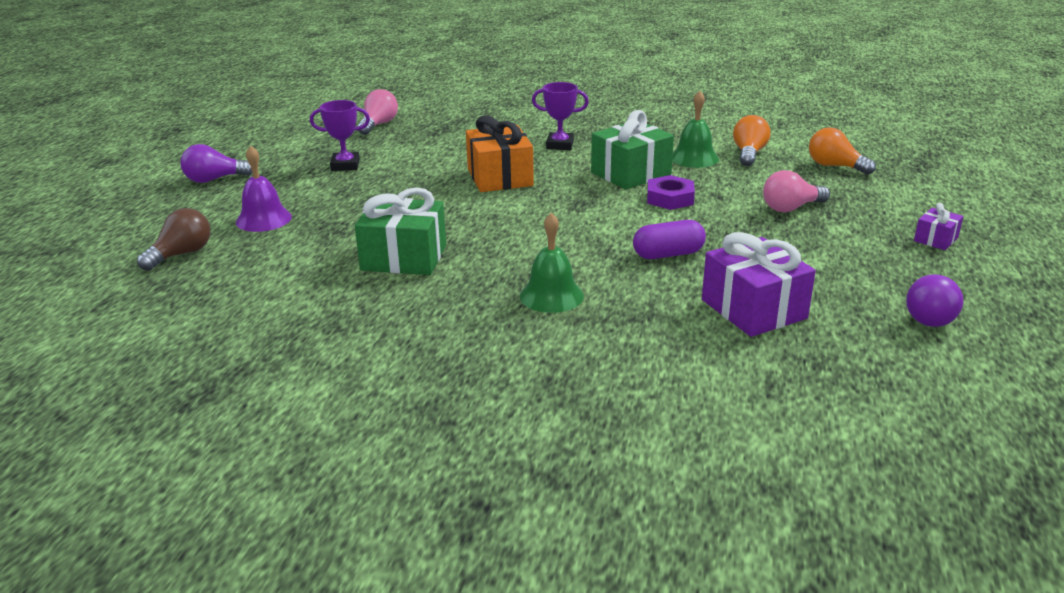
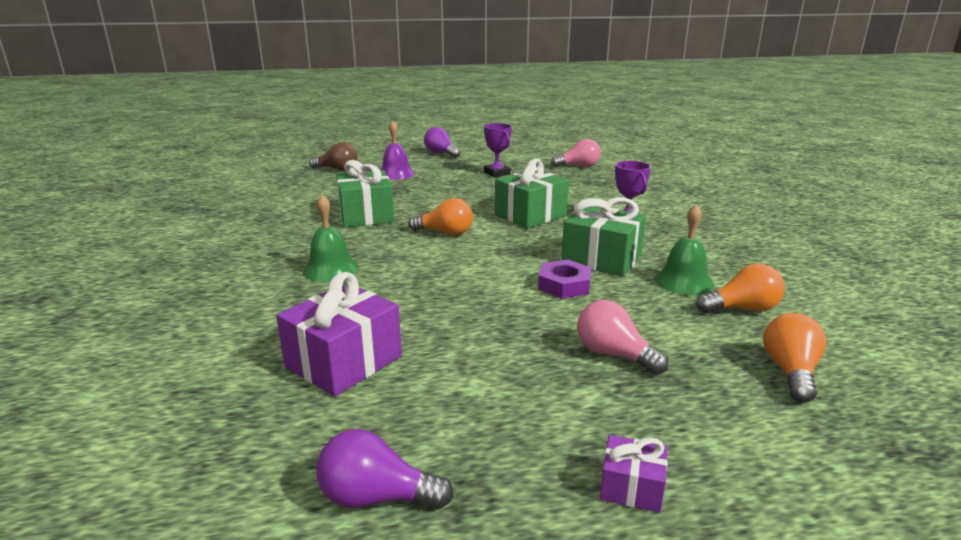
camera: 65 degrees right, 5 degrees down
(500, 177) = (530, 215): orange gift -> green gift
(506, 224) = (445, 233): none -> orange light bulb
(668, 254) = (437, 303): purple capsule -> none

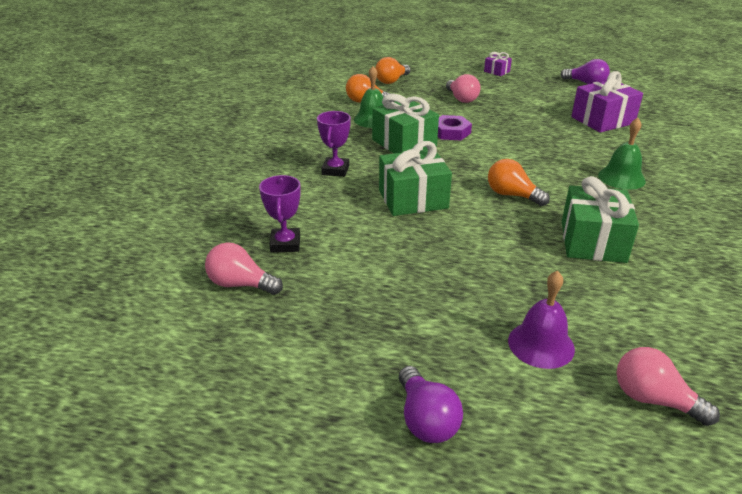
camera: 155 degrees left, 10 degrees up
(337, 169) = (653, 399): brown light bulb -> pink light bulb
(497, 173) = (378, 298): purple trophy -> purple trophy (285, 244)

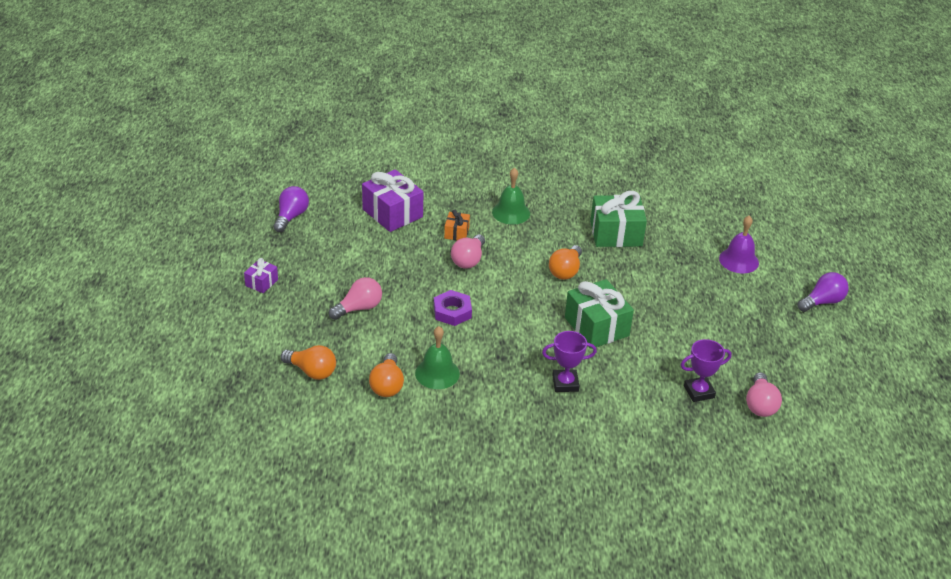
camera: 105 degrees left, 5 degrees up
(404, 143) = (489, 342): green gift -> none
(576, 145) = (456, 233): none -> orange gift
(653, 399) = (758, 224): pink light bulb -> pink light bulb (468, 260)

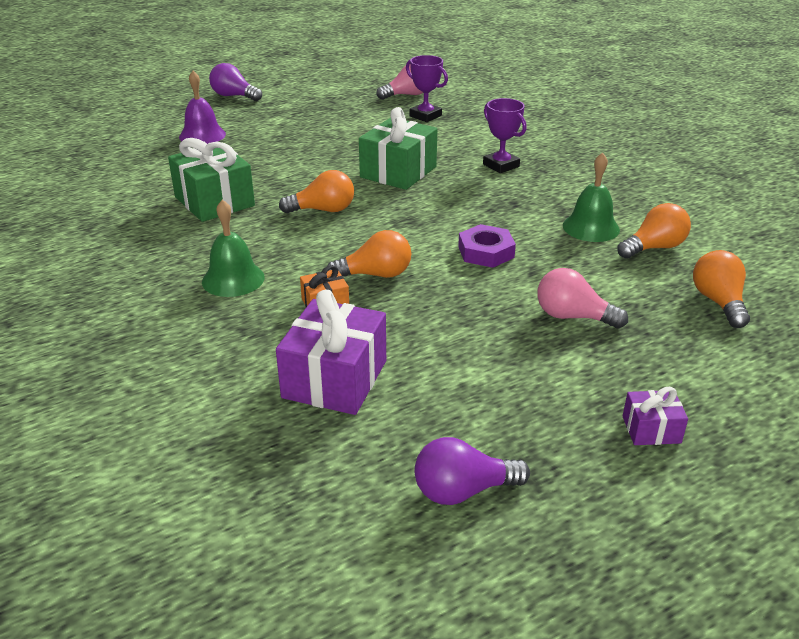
camera: 120 degrees left, 5 degrees down
(468, 260) = (375, 274): pink light bulb -> orange light bulb

